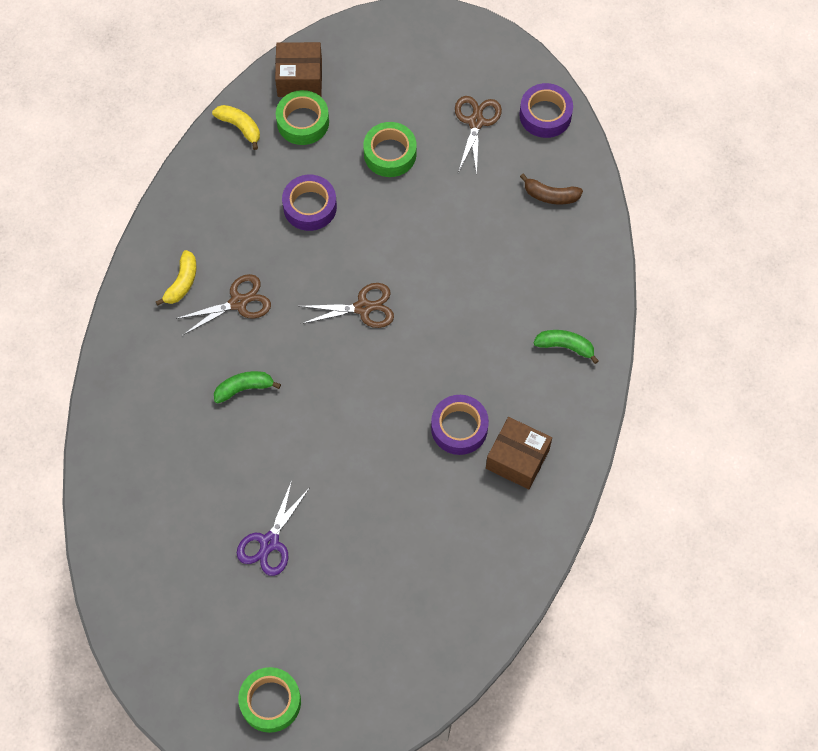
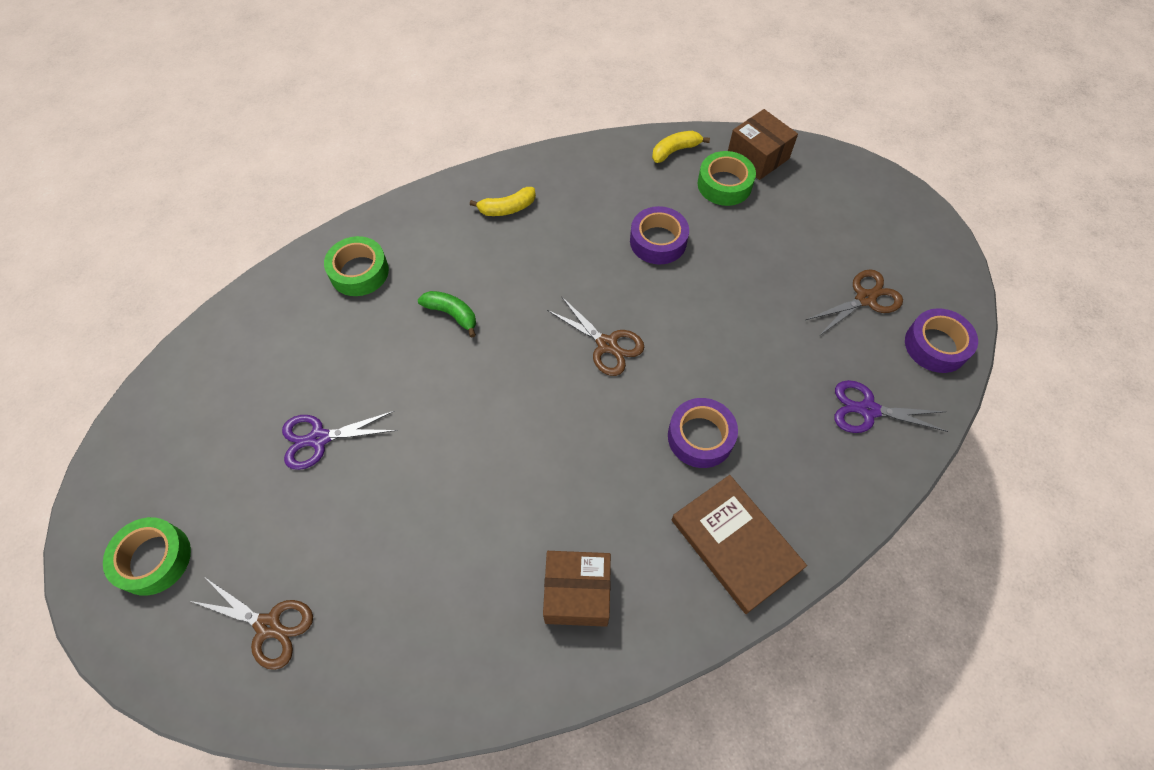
camera: 50 degrees right, 5 degrees down
(238, 302) = (525, 255): brown scissors -> brown scissors (268, 626)
(240, 127) = (675, 151): yellow banana -> yellow banana turned 120 degrees counterclockwise
(390, 154) = (765, 260): green tape -> green tape (359, 272)
(459, 428) = (563, 512): purple tape -> purple tape (700, 437)
(517, 459) = (577, 593): brown box -> brown box turned 75 degrees counterclockwise
(550, 195) = (868, 410): brown banana -> purple scissors
(565, 346) = (735, 544): green banana -> brown book

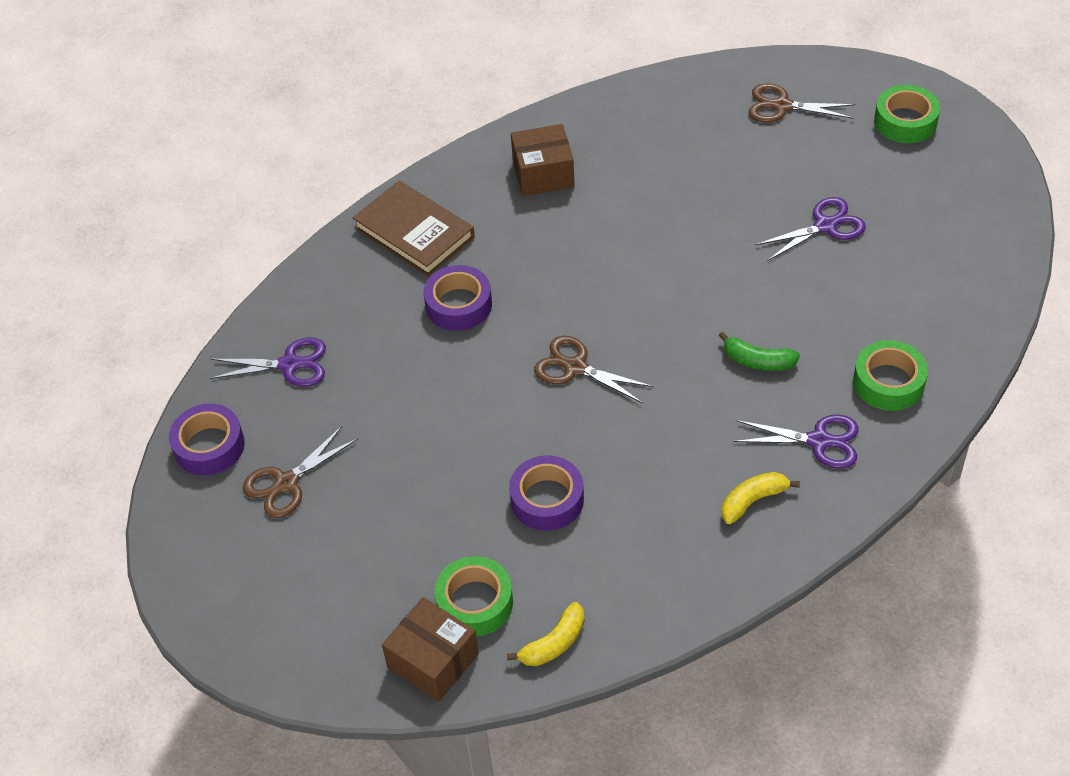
camera: 170 degrees right, 10 degrees down
(438, 239) = (818, 441): none -> purple scissors

